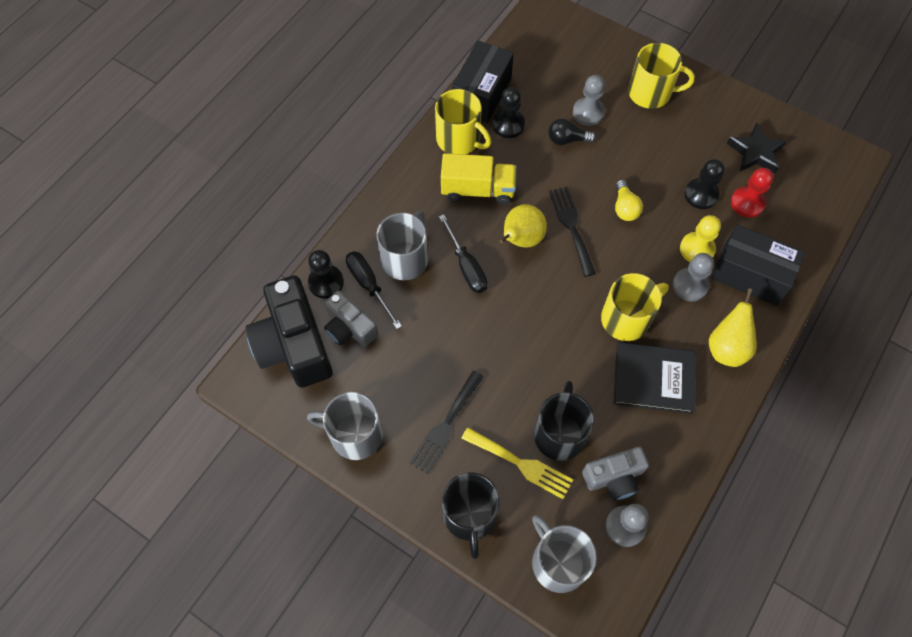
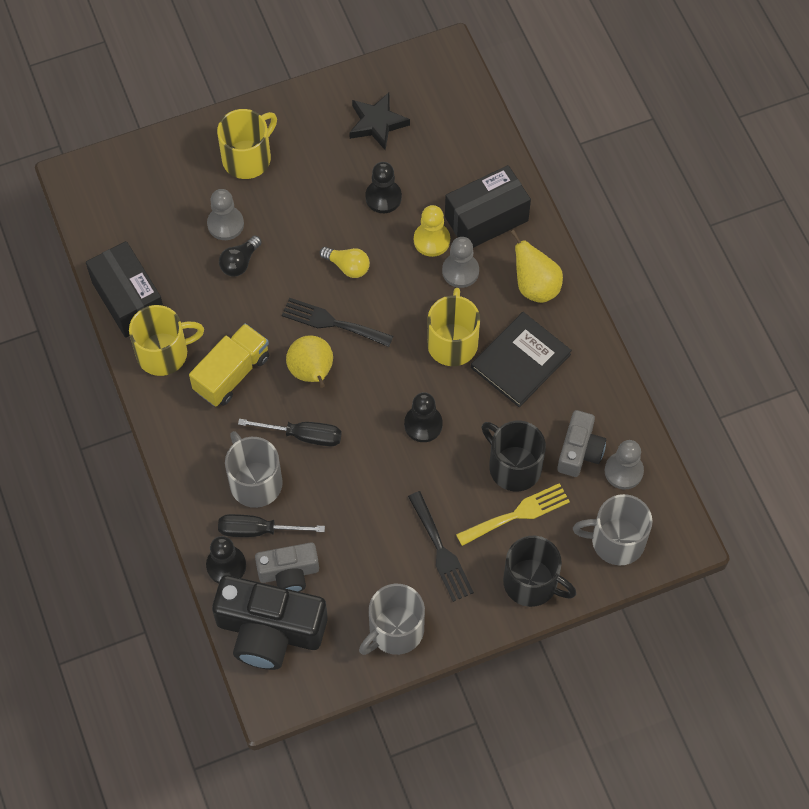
camera: 55 degrees left, 0 degrees up
(508, 125) = (182, 300): black pawn -> black pawn (423, 424)
(747, 203) = (420, 168): red pawn -> none

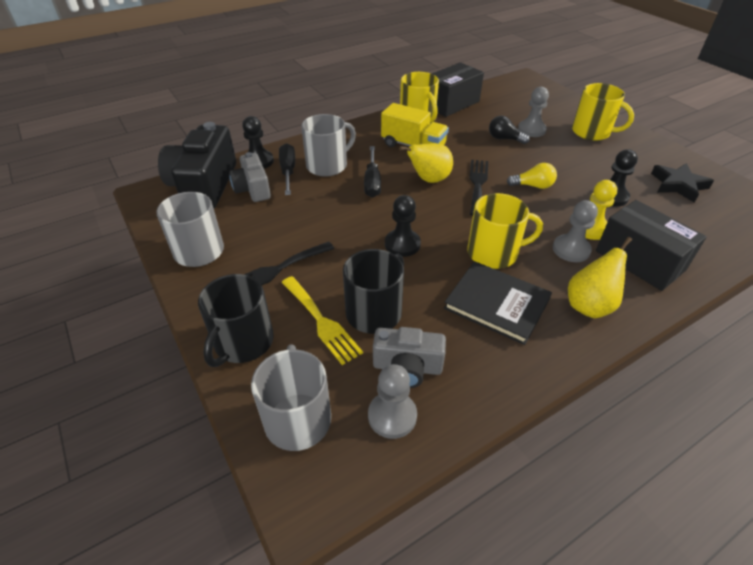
camera: 80 degrees right, 20 degrees down
(347, 266) = (533, 186): yellow light bulb -> yellow light bulb turned 105 degrees counterclockwise

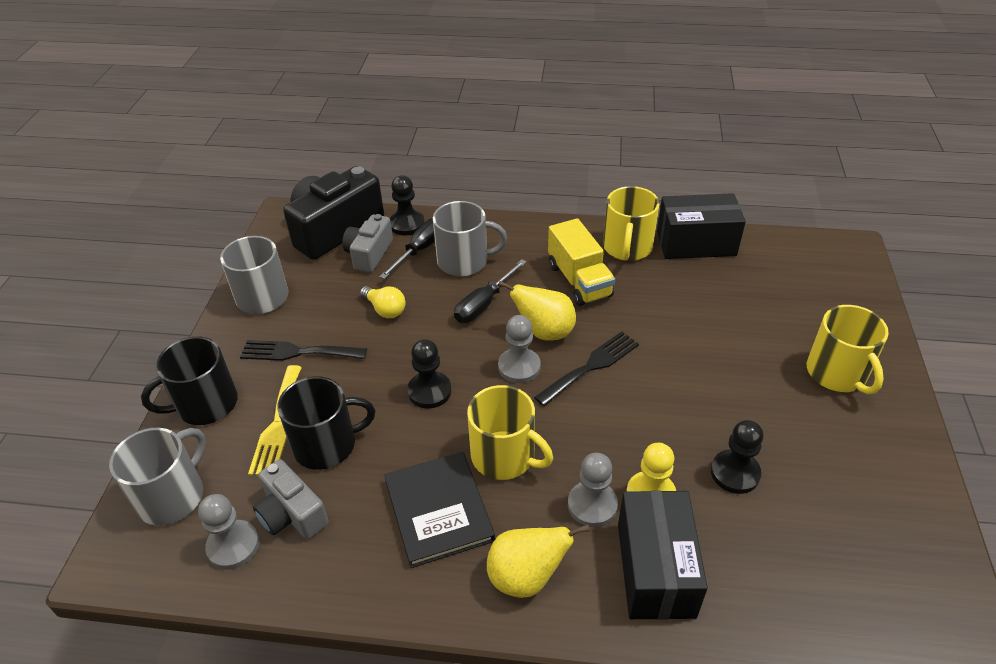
camera: 40 degrees right, 0 degrees up
(504, 139) = (700, 324): black light bulb -> none
(531, 130) = (753, 329): grey pawn -> grey pawn (519, 367)
(533, 186) = (653, 404): yellow light bulb -> yellow light bulb (385, 309)
(678, 185) = (856, 513): black star -> none

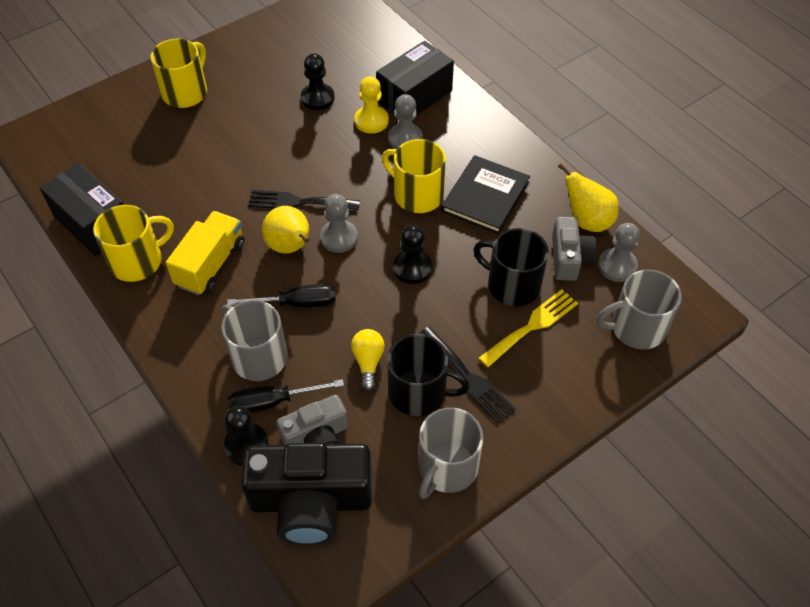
camera: 135 degrees left, 10 degrees up
(205, 404) = (570, 386): black mug -> black mug (419, 392)
(504, 456) = (417, 195): yellow mug -> yellow mug turned 45 degrees counterclockwise
(526, 577) = (476, 137): yellow pear -> yellow pear (587, 221)

